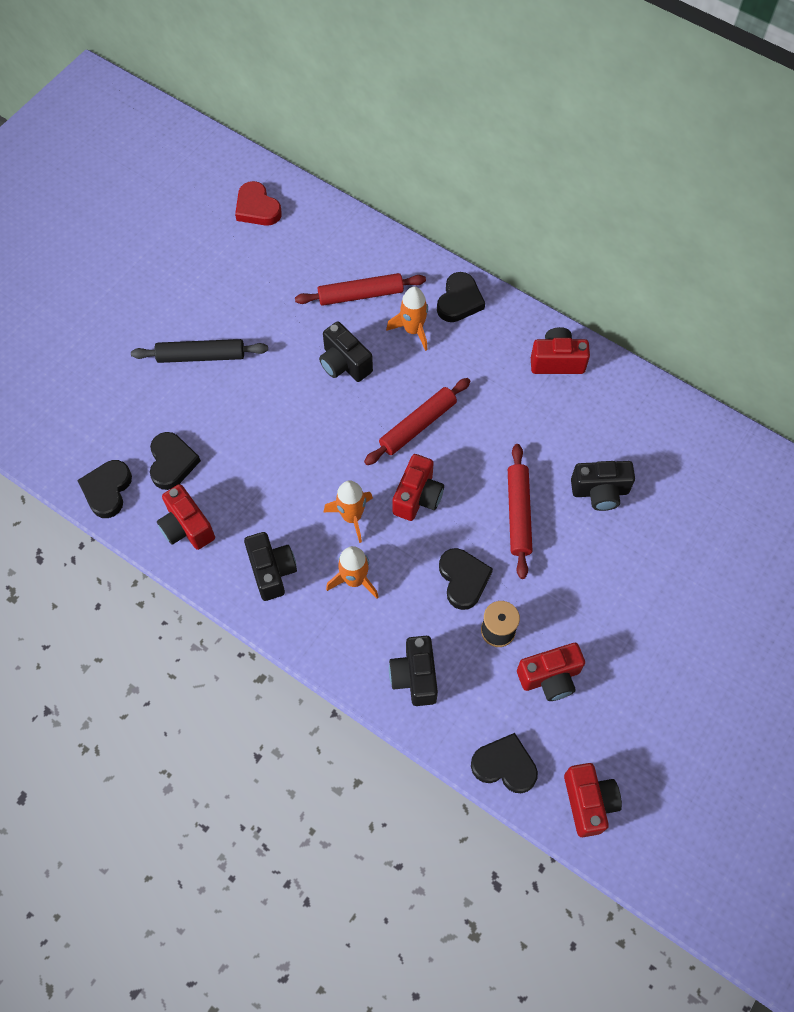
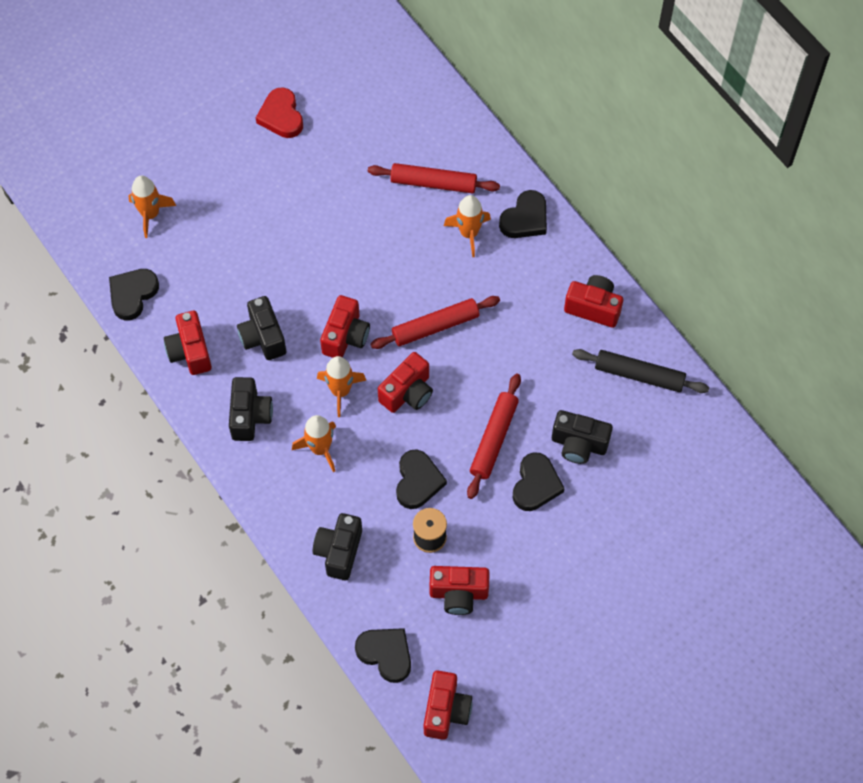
camera: 20 degrees right, 0 degrees up
(97, 407) = (150, 214): none -> orange rocket
(172, 462) = (199, 288): black heart -> black heart (536, 484)
(201, 356) = (262, 196): black rolling pin -> black rolling pin (639, 375)
(257, 208) = (369, 65): red heart -> red heart (281, 116)
(335, 462) = (345, 336): none -> red camera
(344, 364) = (391, 245): black camera -> black camera (263, 337)

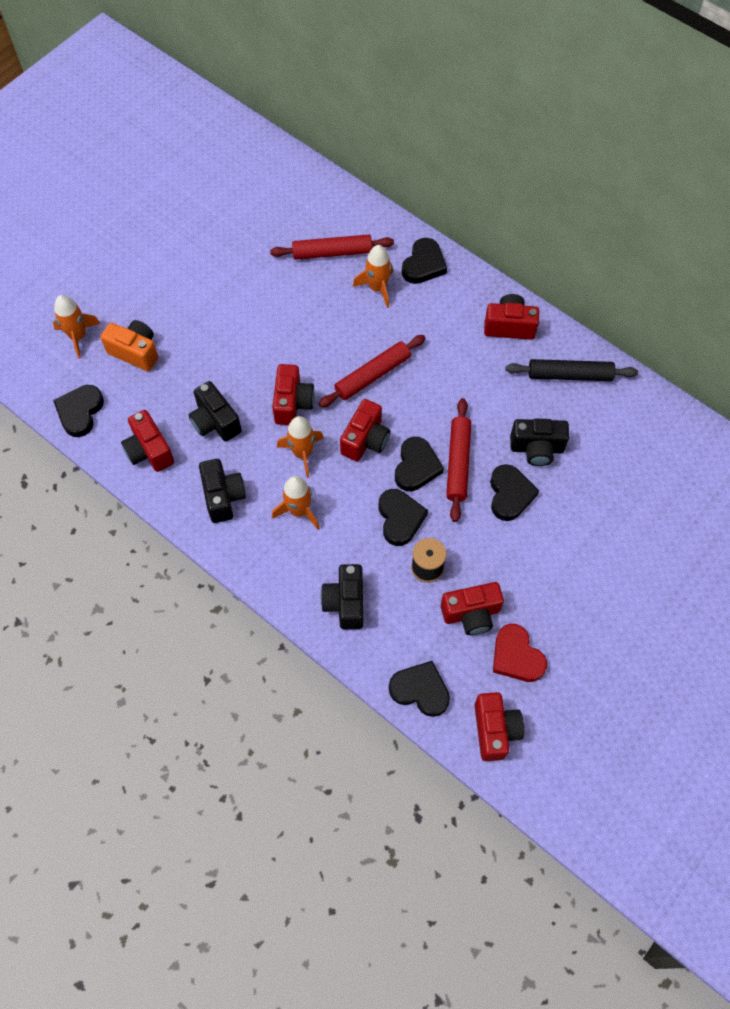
camera: 15 degrees left, 0 degrees up
(203, 244) = (135, 352): none -> orange camera
(281, 116) = (177, 226): red heart -> red heart (516, 656)
(450, 433) = (416, 467): none -> black heart

